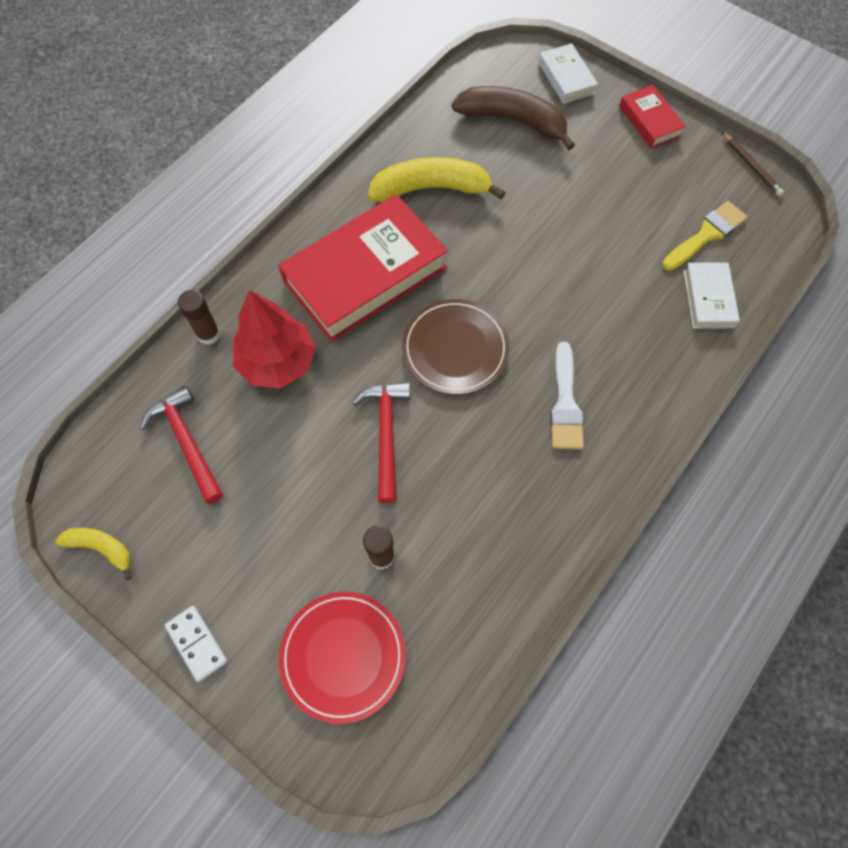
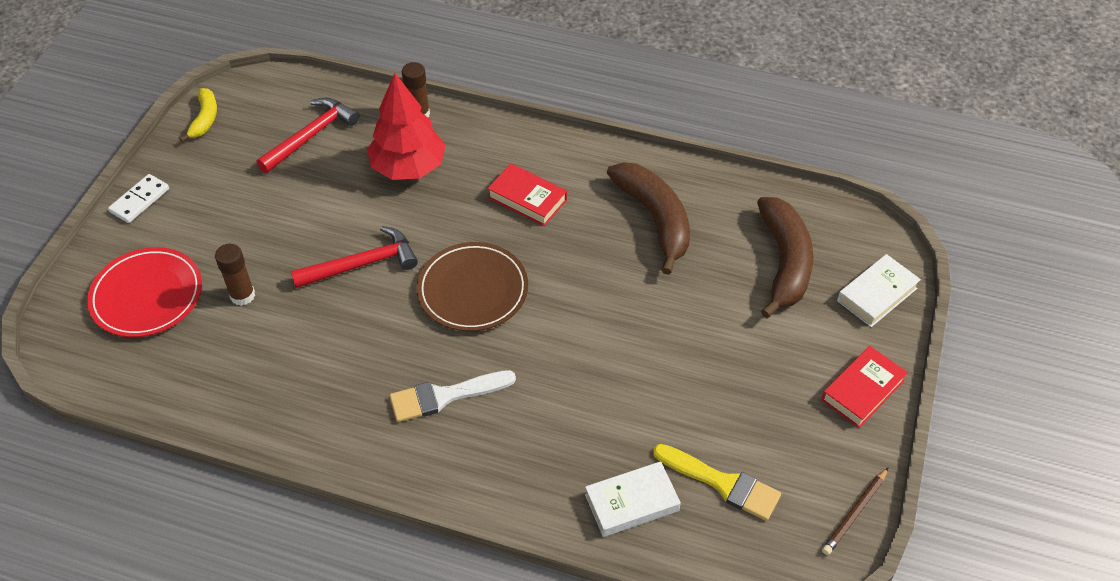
camera: 70 degrees right, 15 degrees down
(365, 275) = (527, 199): red book -> red book, size x0.47
(431, 189) = (655, 219): yellow banana -> brown banana

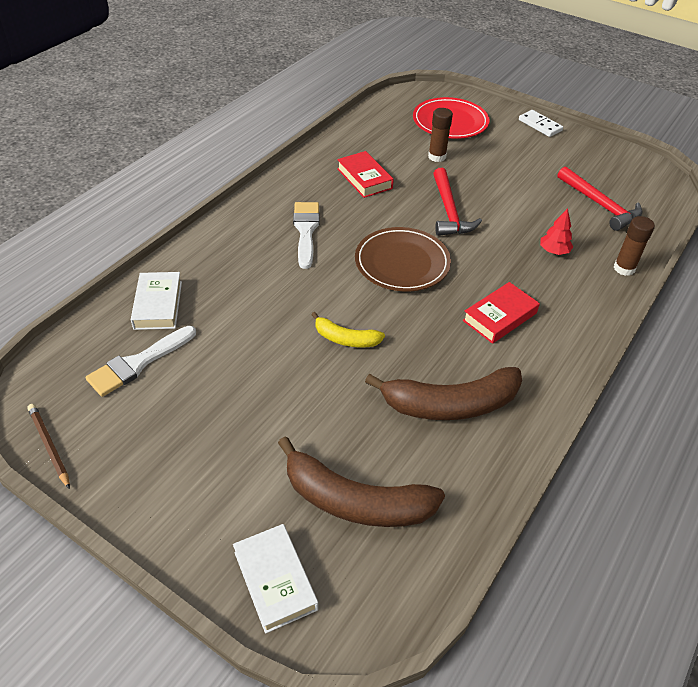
camera: 105 degrees right, 5 degrees down
(205, 119) = (624, 157): yellow banana -> yellow banana (345, 339)
(408, 167) = (554, 251): red tree -> red tree, size x0.46
(722, 483) = (138, 363): yellow brush -> white brush
(862, 390) = (164, 508): red book -> red book (364, 178)

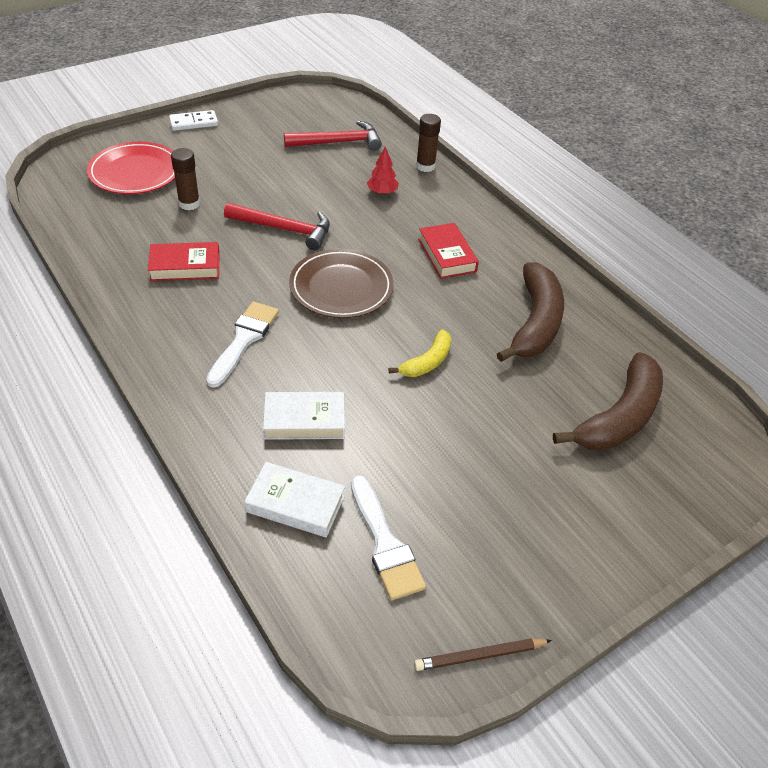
camera: 70 degrees left, 0 degrees up
(275, 580) = (686, 494): white book -> white book (304, 420)
(306, 230) = (244, 340): white brush -> white brush turned 90 degrees clockwise

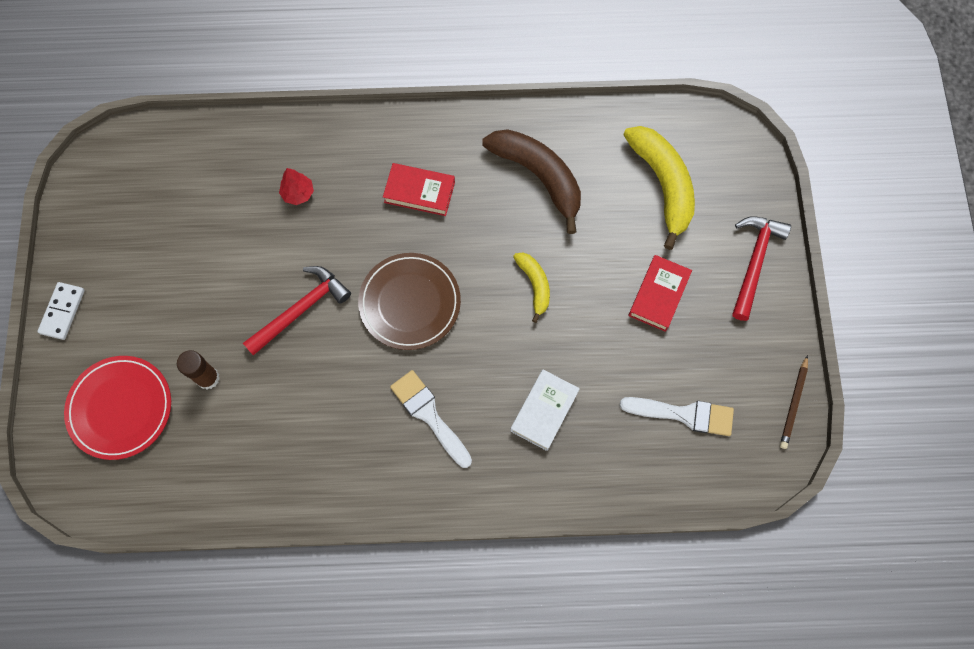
camera: 55 degrees left, 25 degrees up
(185, 266) = (303, 422): red book -> red book (658, 295)
(295, 504) = (619, 458): white book -> none
(338, 142) = (192, 187): red hammer -> red hammer (754, 262)
(425, 166) = (282, 131): brown glue stick -> none
(619, 417) = (662, 185): brown banana -> yellow banana

